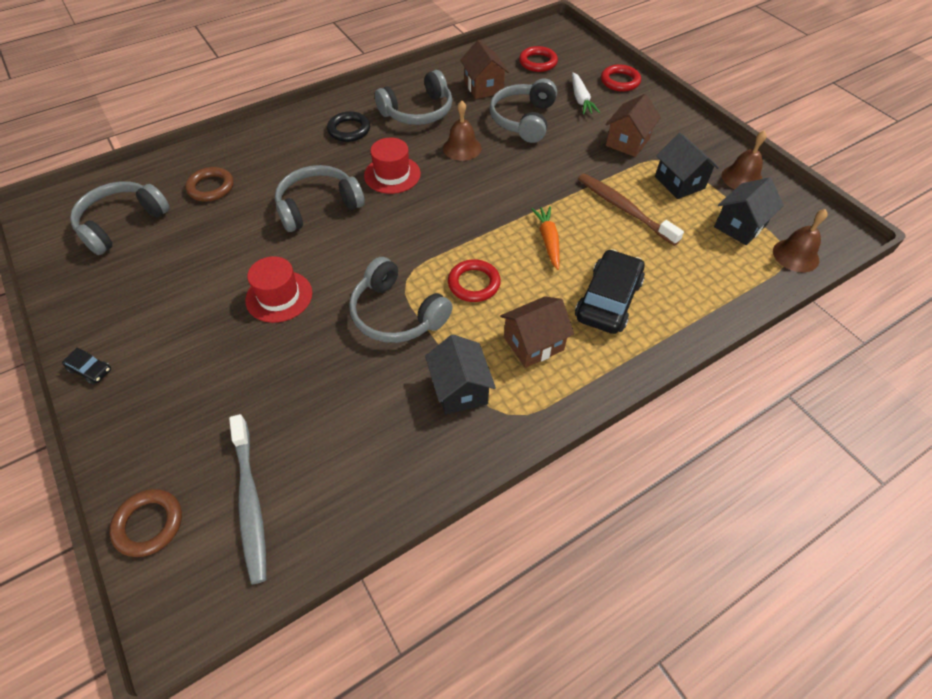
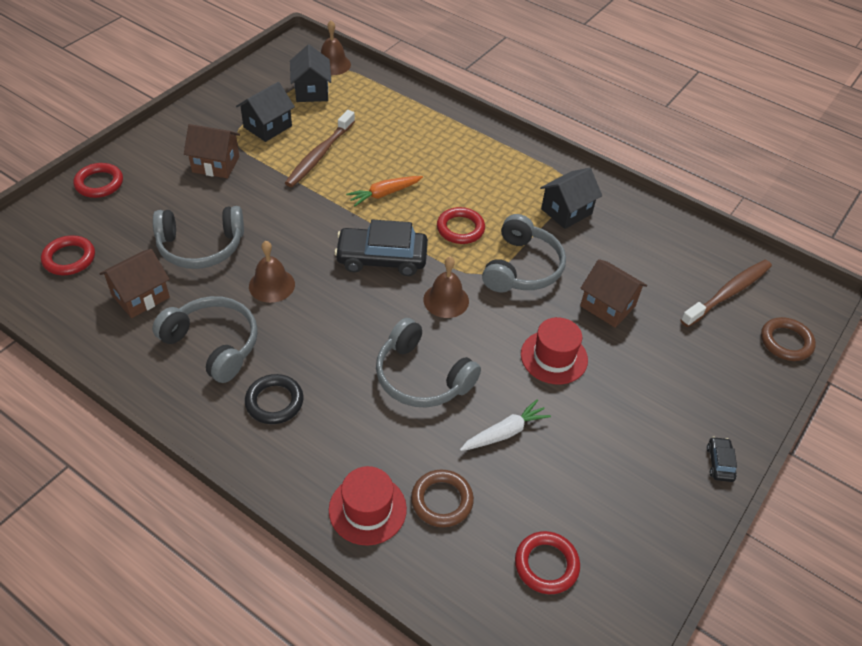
camera: 115 degrees left, 5 degrees down
(122, 223) = (546, 565): grey headphones -> red ring
(250, 502) = (728, 293): grey toothbrush -> brown toothbrush
(392, 174) = (342, 331): red hat -> red hat (367, 509)
(533, 343) = (500, 182): brown house -> brown house (607, 306)
(581, 99) = (145, 208): white carrot -> white carrot (504, 432)
(608, 300) = (433, 150): black car -> black car (382, 258)
(740, 226) = (311, 91): black house -> black house turned 60 degrees clockwise
(742, 178) = (246, 93): brown bell -> brown bell (446, 300)

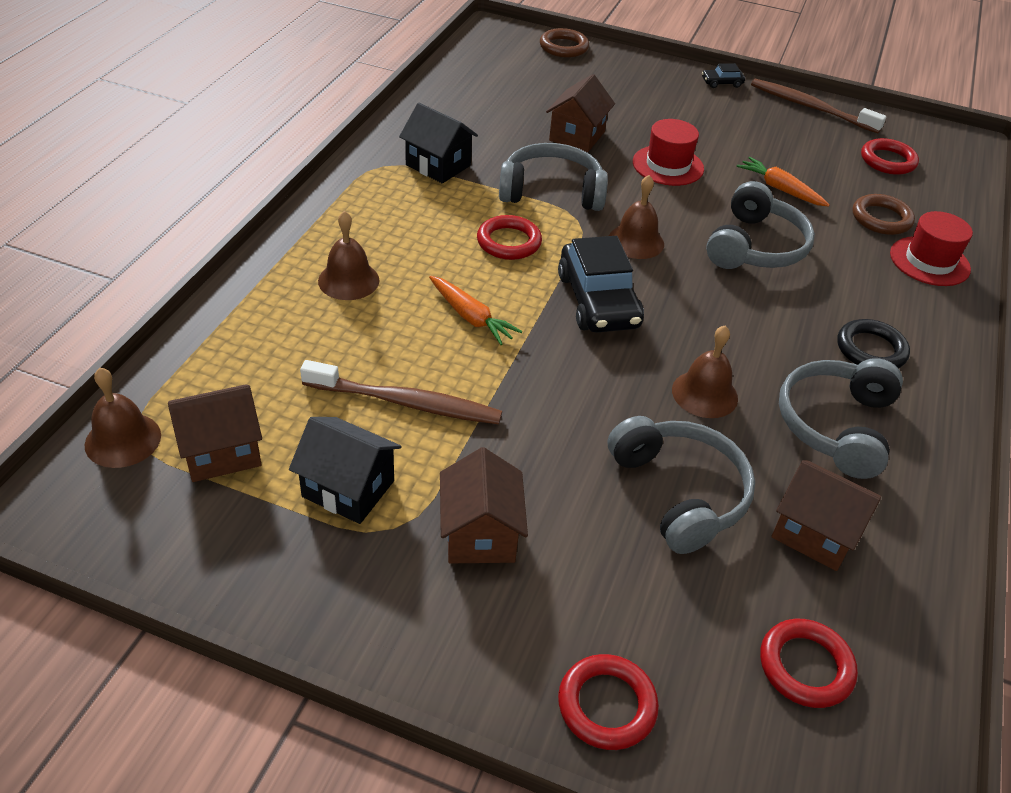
camera: 105 degrees left, 5 degrees down
(311, 91) = (221, 452): black house -> brown house
(436, 149) = (348, 280): none -> brown bell
(504, 432) = (780, 189): white carrot -> orange carrot
(728, 293) = (517, 71): brown toothbrush -> brown toothbrush (810, 107)

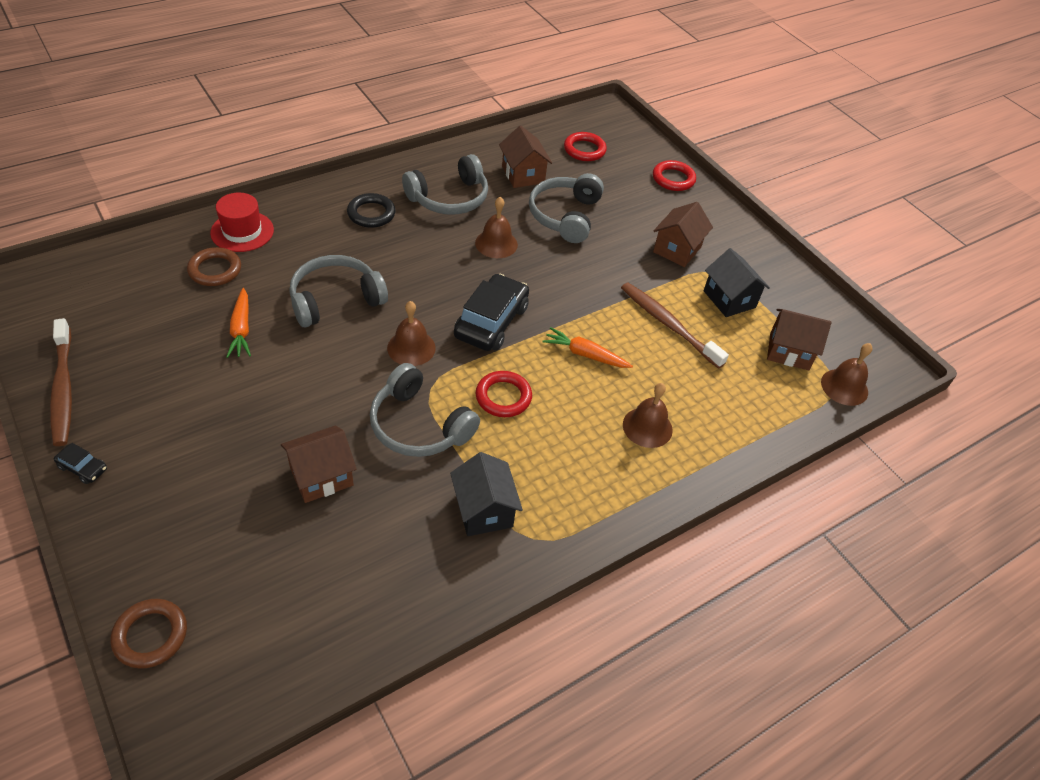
camera: 145 degrees left, 5 degrees up
(471, 317) = (585, 354): orange carrot -> orange carrot turned 60 degrees counterclockwise
(668, 165) = (291, 398): red hat -> none
(887, 161) = (114, 305): red ring -> none

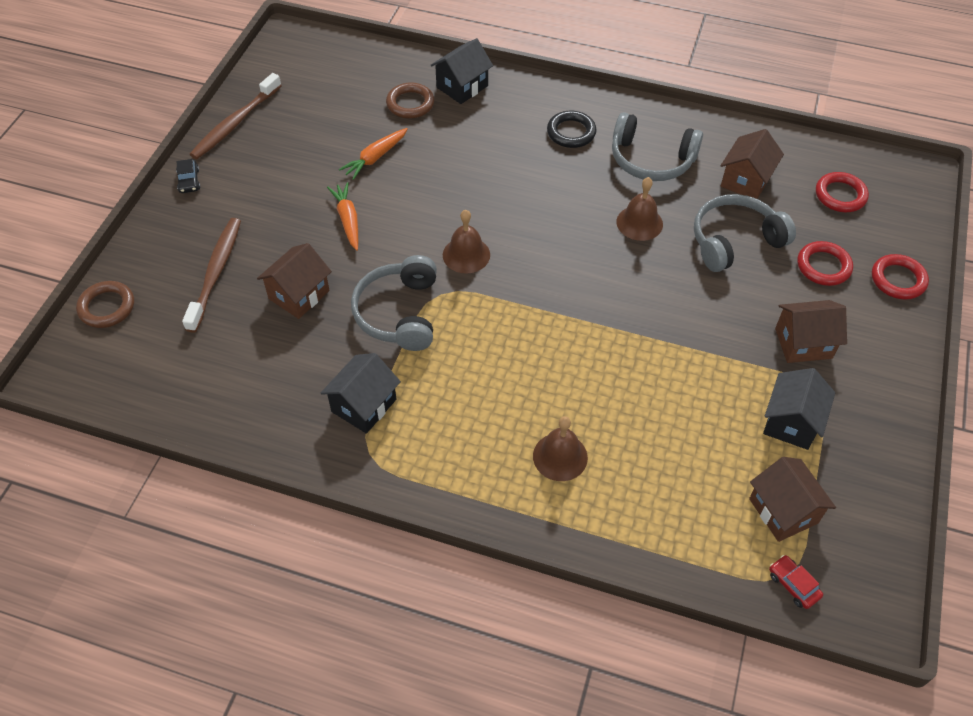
camera: 55 degrees right, 5 degrees up
(242, 231) = (462, 87): red hat -> black house
(321, 476) = (299, 295): brown house -> brown house turned 75 degrees counterclockwise
(335, 299) = (460, 181): grey headphones -> none
(491, 321) = (550, 280): black car -> none
(503, 397) = (482, 342): red ring -> red ring (823, 266)
(585, 354) = (589, 362): orange carrot -> orange carrot (348, 220)
(668, 324) = (697, 397): brown toothbrush -> brown toothbrush (216, 272)
(844, 387) = (793, 585): brown bell -> red car

